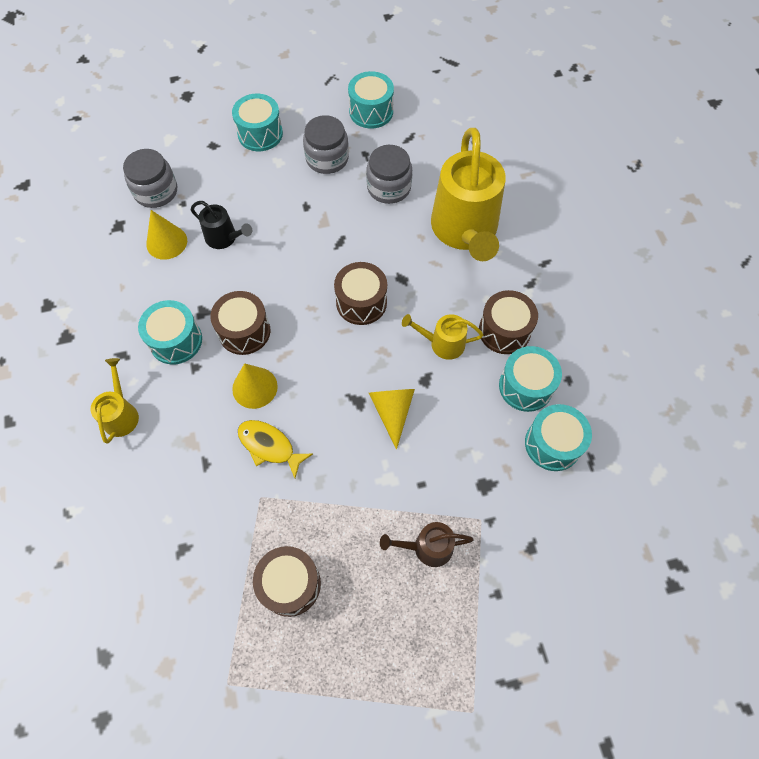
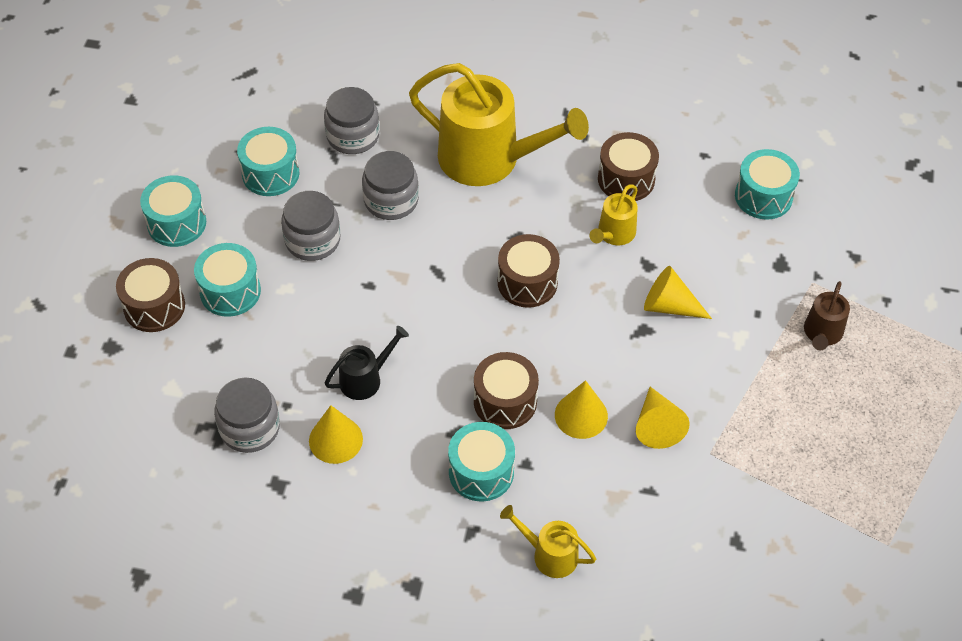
camera: 65 degrees left, 10 degrees down
(269, 446) = (657, 425): yellow fish -> yellow cone
(290, 584) = (812, 458): brown drum -> brown drum (154, 306)
(433, 141) = (353, 136): none -> grey jar
(525, 386) = (695, 190): turquoise drum -> turquoise drum (176, 223)

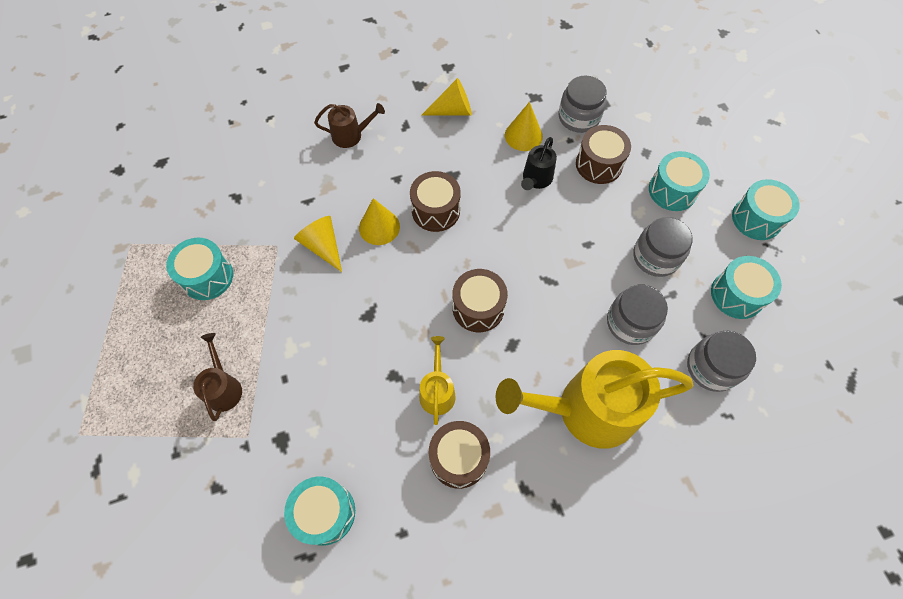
camera: 150 degrees right, 10 degrees up
(154, 306) = (707, 156): brown drum -> brown drum (599, 164)
(481, 472) = (422, 160): turquoise drum -> turquoise drum (207, 277)
(550, 555) = (351, 135): yellow watering can -> brown watering can
(669, 306) = (358, 347): yellow cone -> yellow cone (452, 110)

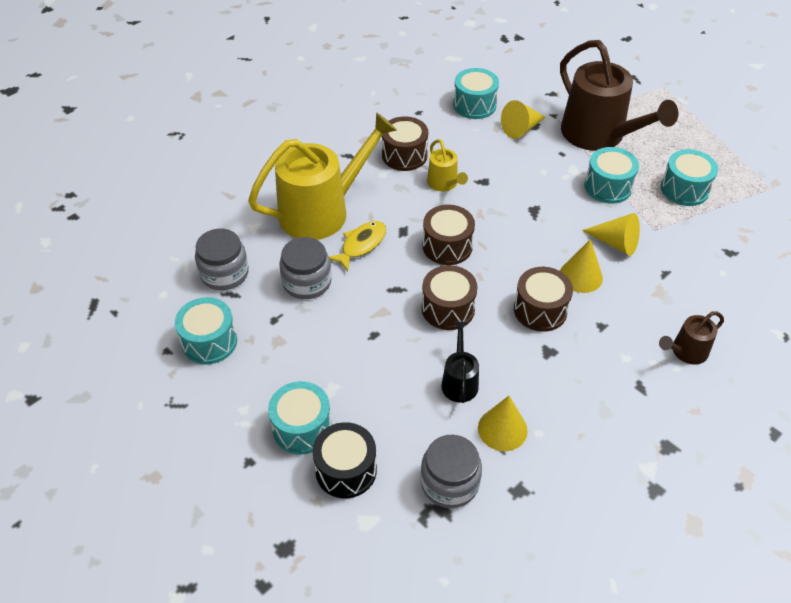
camera: 155 degrees right, 15 degrees down
(223, 388) = (598, 135): brown watering can -> brown watering can, size x2.15
(452, 110) = (603, 428): yellow cone -> yellow cone (521, 129)
(562, 345) = (361, 245): none -> yellow fish
(599, 164) = (398, 427): brown drum -> brown drum (448, 309)
(648, 150) = (346, 470): none -> black drum
(656, 257) = (300, 348): grey jar -> none
(756, 219) = (197, 431): turquoise drum -> turquoise drum (608, 186)

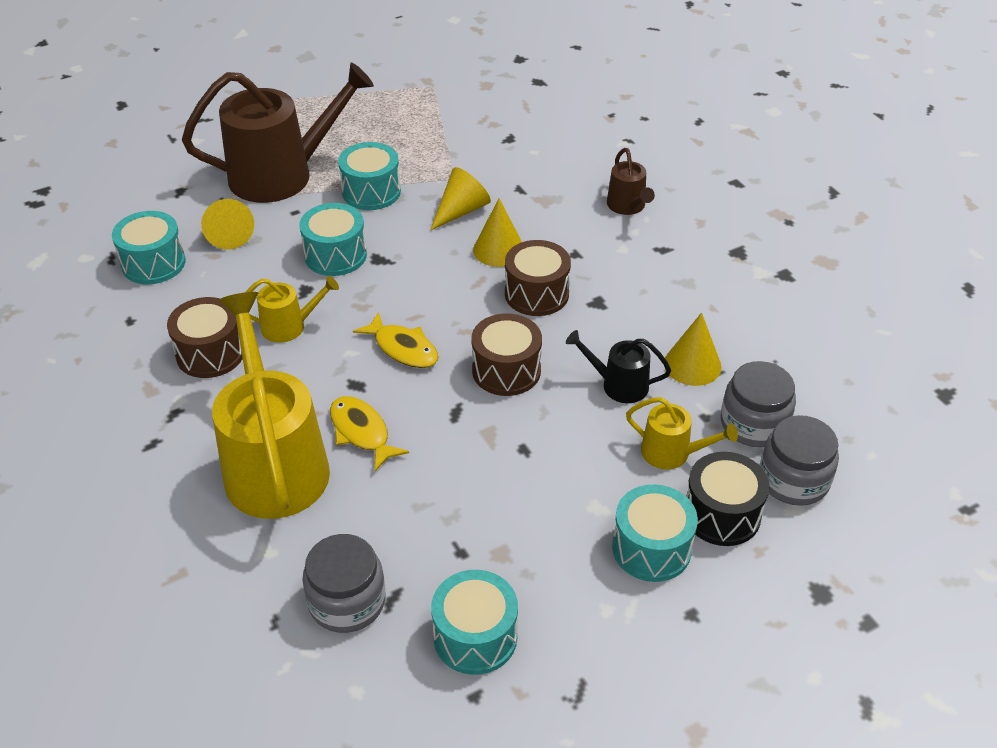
camera: 75 degrees left, 5 degrees down
(307, 282) = (405, 503): grey jar -> grey jar (793, 480)
(398, 428) = (672, 453): none -> yellow watering can
(447, 246) = (403, 348): brown drum -> yellow fish
(684, 189) = (405, 140): turquoise drum -> turquoise drum (335, 255)

